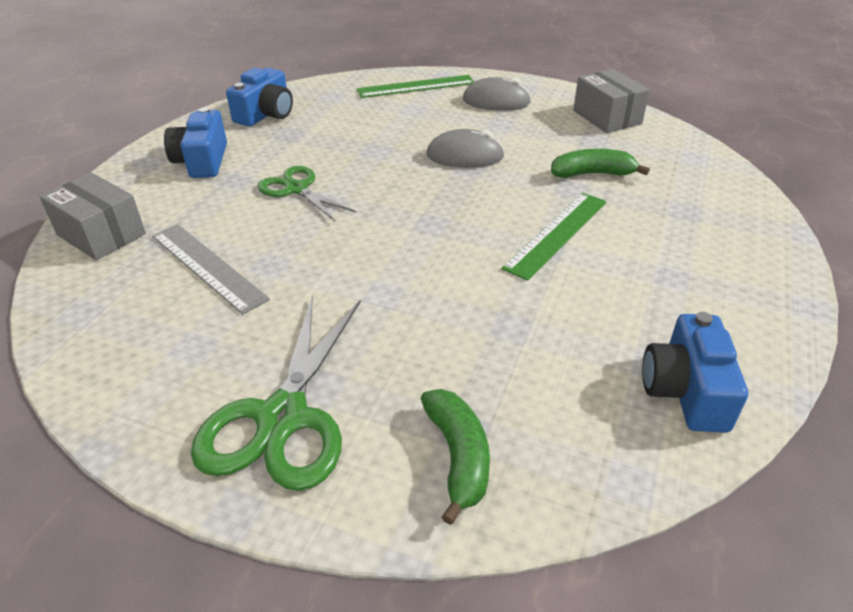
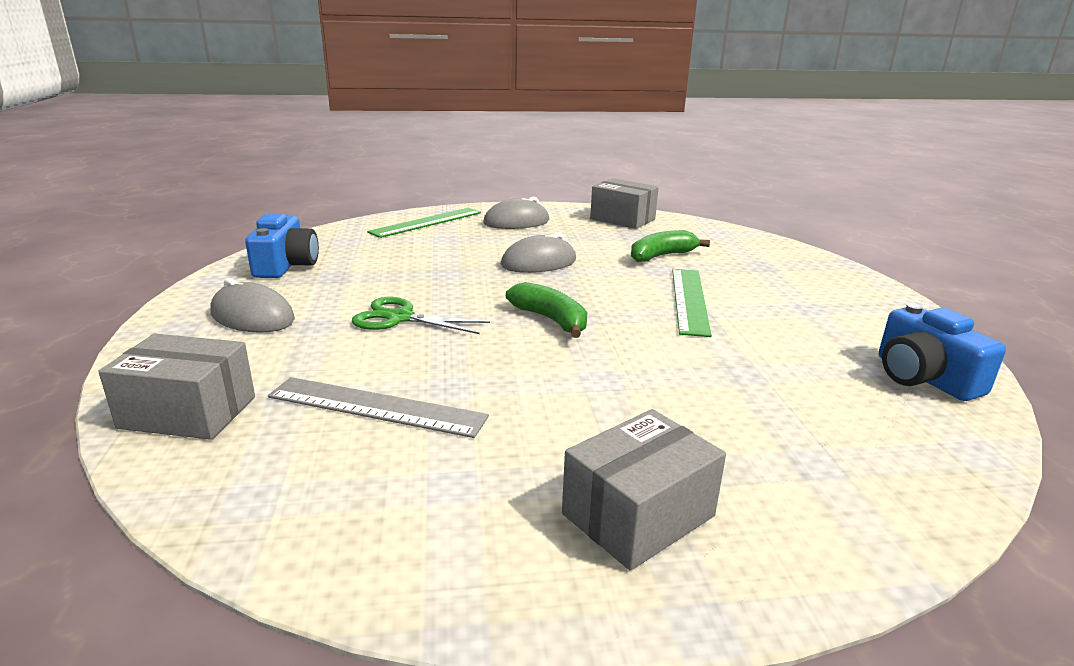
camera: 30 degrees left, 15 degrees down
(202, 161) = (252, 316): blue camera -> grey mouse
(283, 417) = (638, 515): green scissors -> grey box
(458, 457) = (838, 484): green banana -> green banana (551, 320)

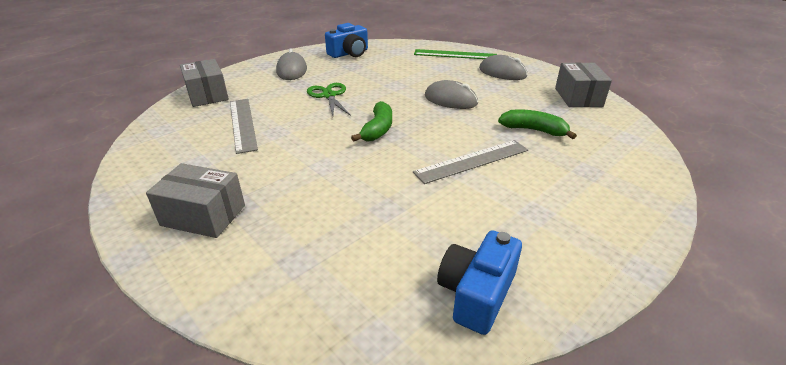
camera: 55 degrees right, 10 degrees up
(689, 300) = (472, 161): green ruler -> grey ruler

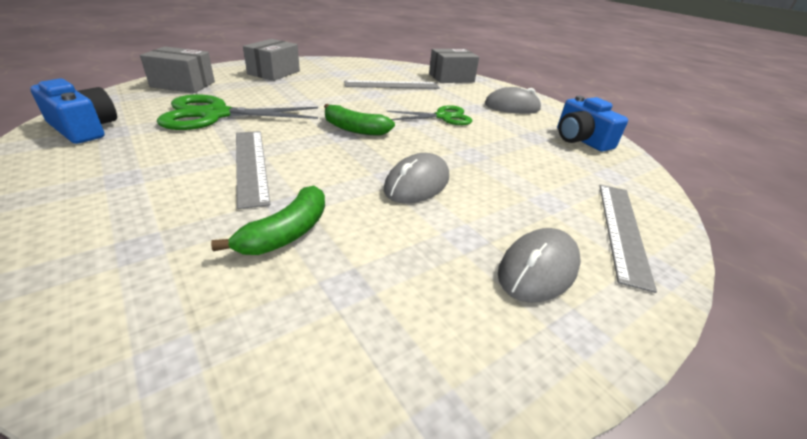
camera: 95 degrees right, 0 degrees up
(385, 212) = (215, 115): none -> green scissors
(455, 55) = (622, 230): green ruler -> grey ruler
(578, 97) = (393, 358): grey box -> grey box (183, 84)

